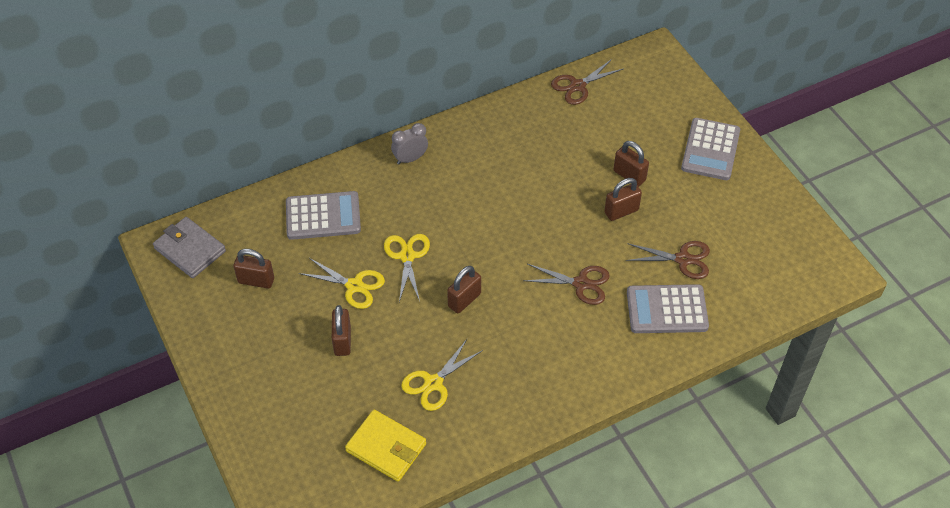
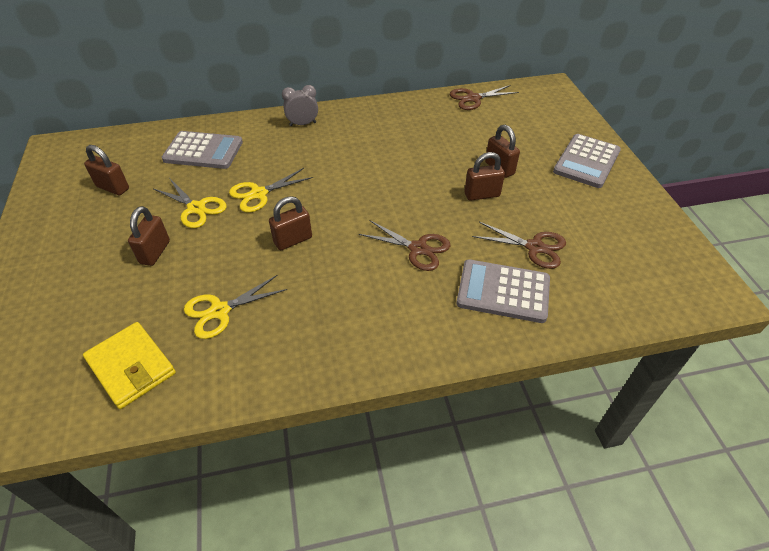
camera: 15 degrees right, 5 degrees down
(190, 250) = (76, 155): grey wallet -> none
(407, 256) = (259, 194): yellow scissors -> yellow scissors turned 135 degrees counterclockwise

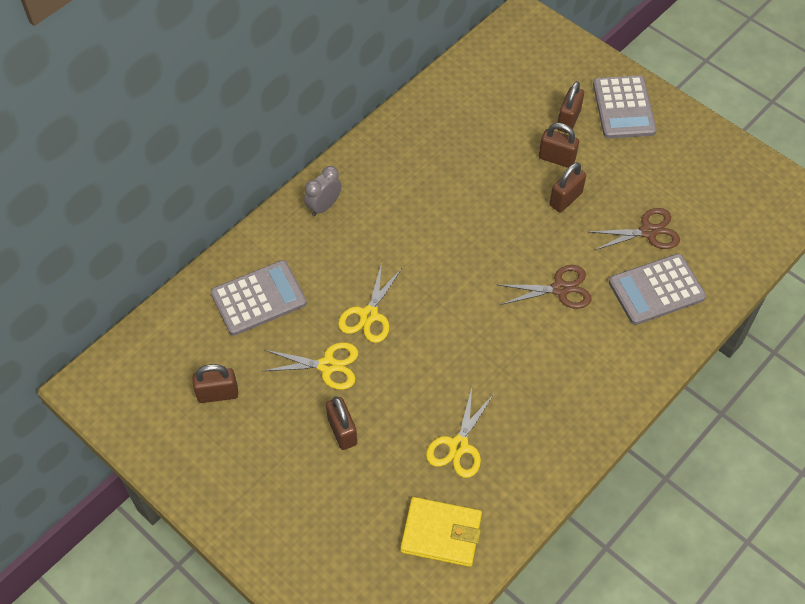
camera: 35 degrees left, 10 degrees up
(293, 240) = (450, 344): brown padlock -> brown padlock (568, 120)
(473, 98) = (462, 77): brown scissors -> none

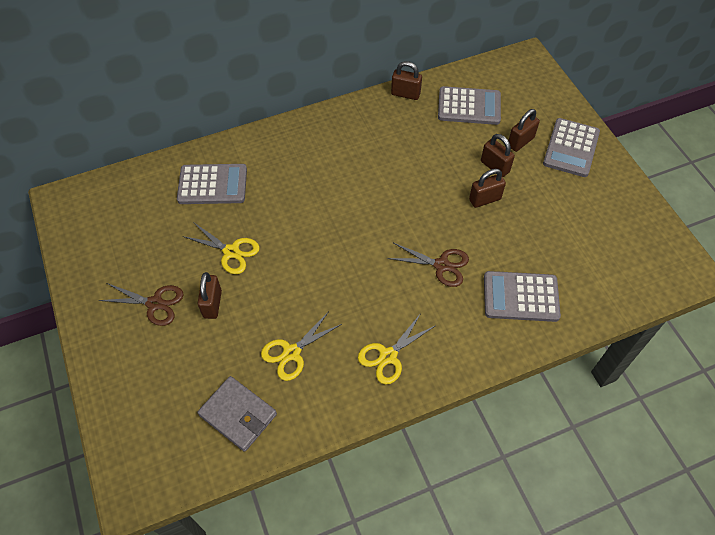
camera: 25 degrees right, 0 degrees up
(218, 394) = (142, 240): brown padlock -> brown padlock (405, 94)
(324, 206) = (298, 138): grey clock -> none
(369, 315) = (283, 227): yellow scissors -> yellow scissors (388, 356)
(441, 533) = (238, 415): yellow wallet -> grey wallet
(492, 99) = (469, 106): none -> grey calculator
(648, 232) = (539, 249): brown scissors -> brown scissors (155, 303)

